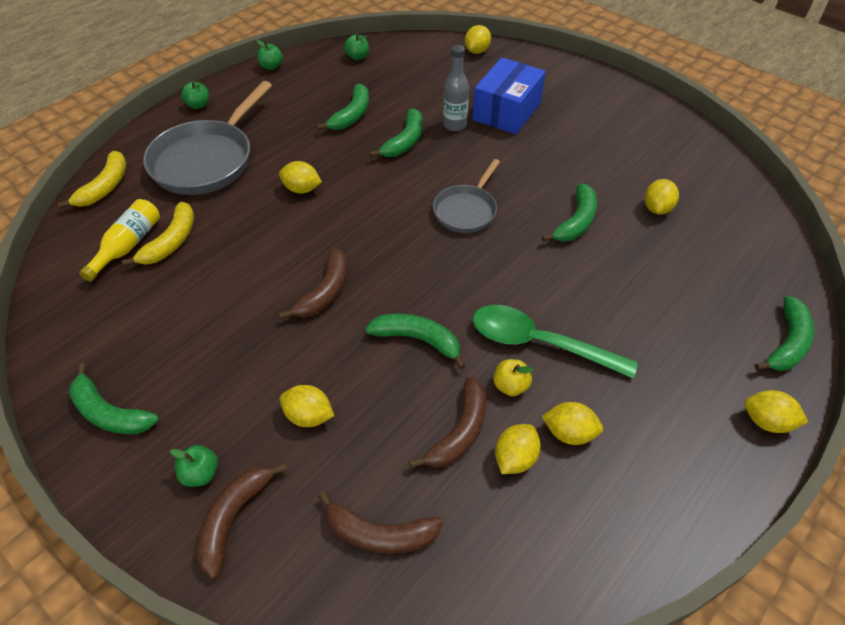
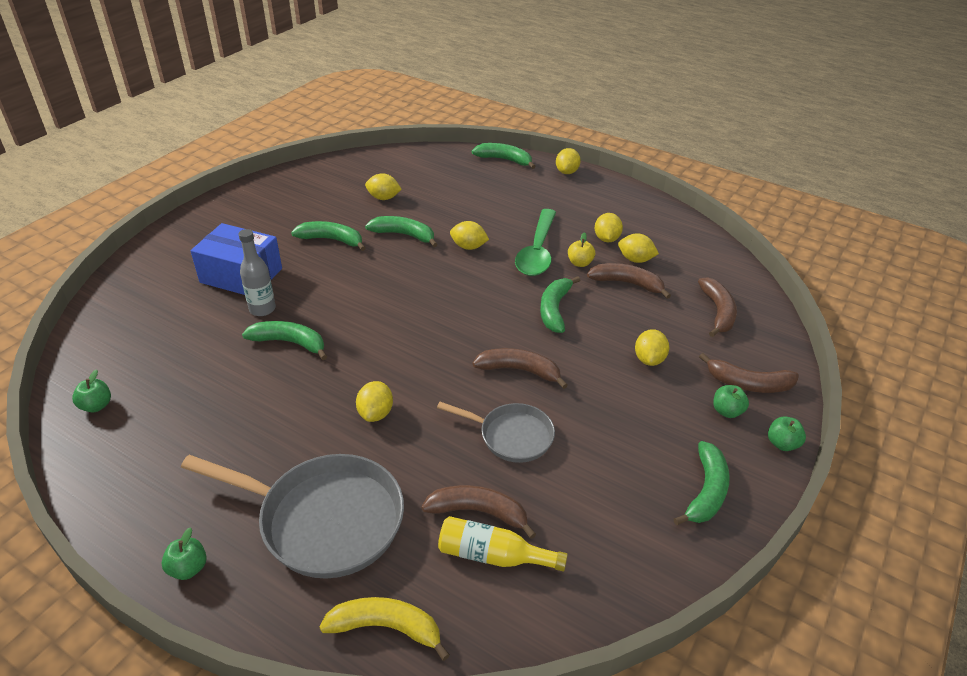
camera: 100 degrees left, 10 degrees down
(171, 242) = (479, 512): yellow banana -> brown banana
(271, 66) = (96, 499): green apple -> green apple (782, 444)
(351, 115) = (235, 392): green banana -> green banana (332, 240)
(466, 210) = (397, 293): grey pan -> grey pan (511, 436)
(476, 51) = (113, 301): yellow lemon -> yellow lemon (468, 247)

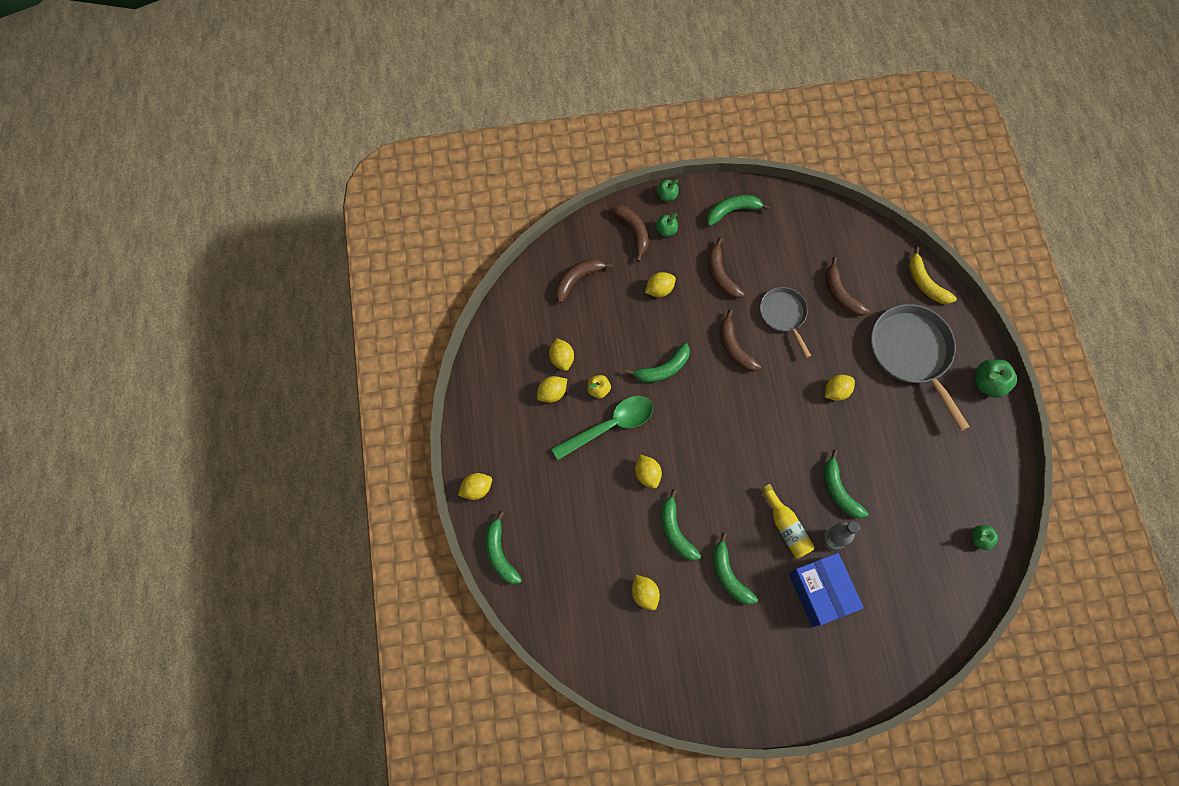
camera: 130 degrees left, 30 degrees up
(188, 568) = (988, 383): green apple -> green apple, size x1.64
(493, 555) = (854, 270): yellow bottle -> yellow bottle (786, 526)
(627, 283) = (594, 346): brown banana -> brown banana (720, 274)

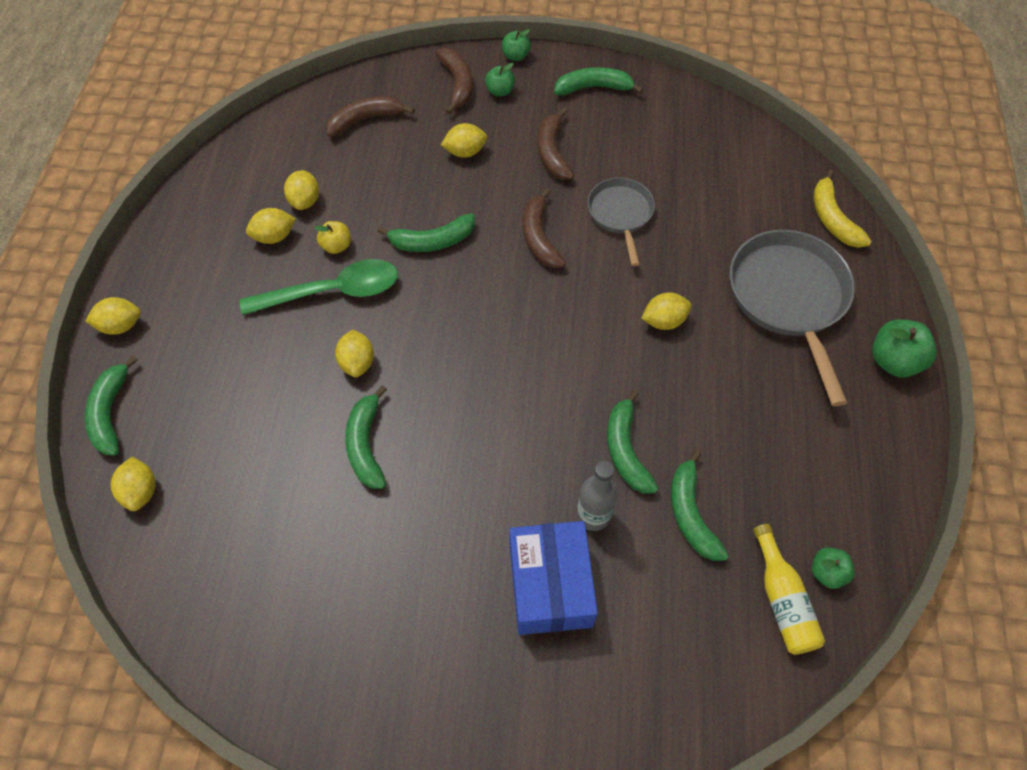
camera: 15 degrees right, 10 degrees down
(644, 594) = (285, 518): yellow lemon -> yellow lemon (141, 491)
(728, 574) = (419, 524): green banana -> green banana (690, 513)
(786, 526) = (529, 479): yellow bottle -> yellow bottle (782, 599)
(840, 293) = (708, 206): brown banana -> none

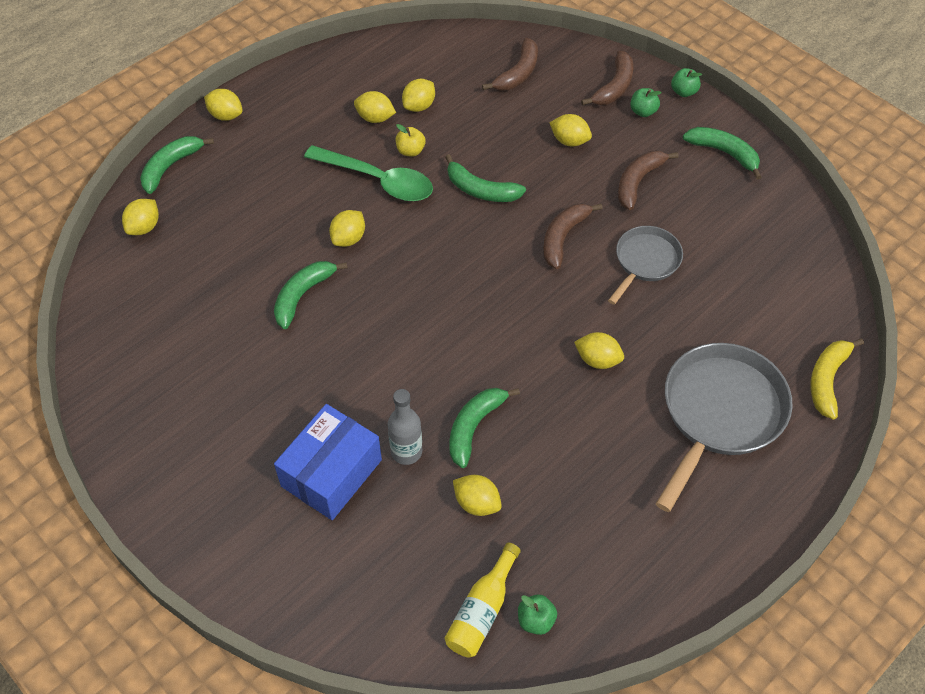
camera: 40 degrees right, 5 degrees down
(365, 120) = (518, 73): brown banana -> brown banana turned 105 degrees clockwise
(690, 513) = (477, 503): green banana -> yellow lemon
(893, 361) = (759, 520): green apple -> none

